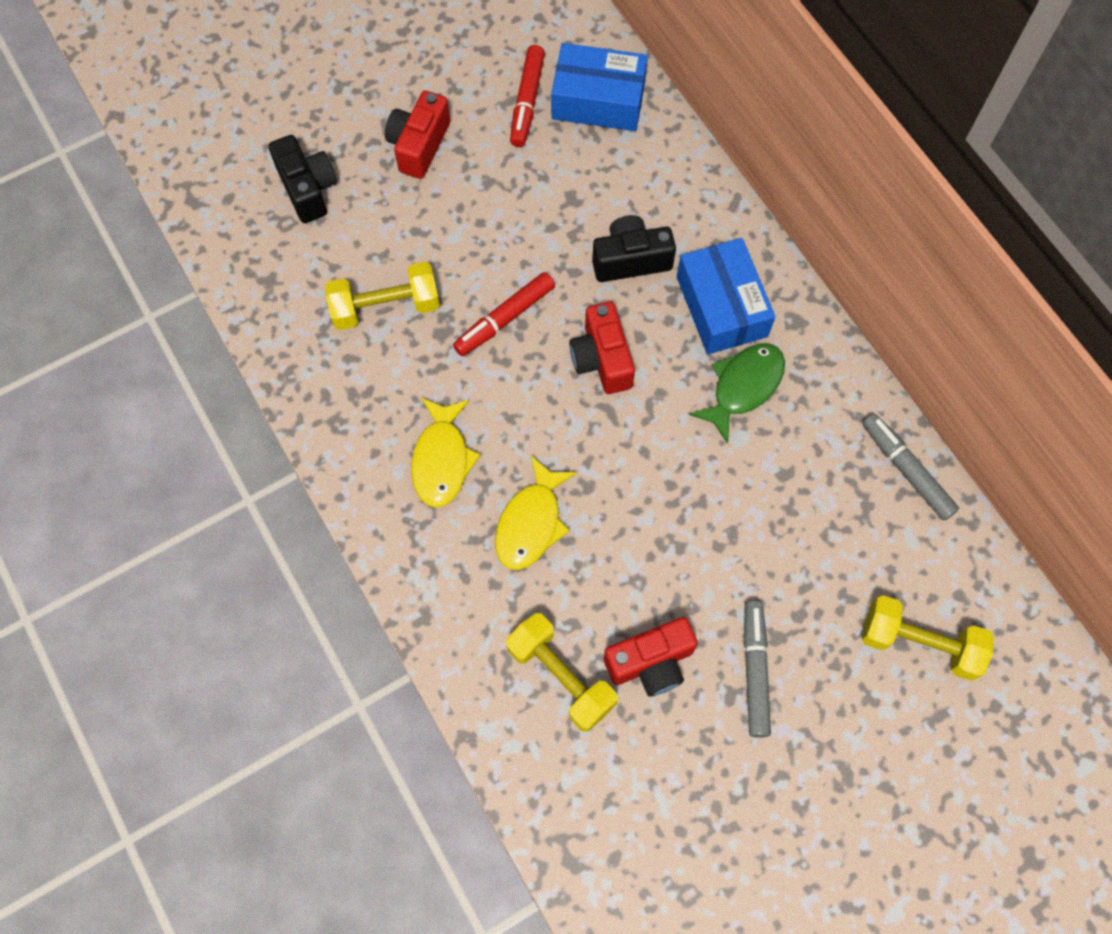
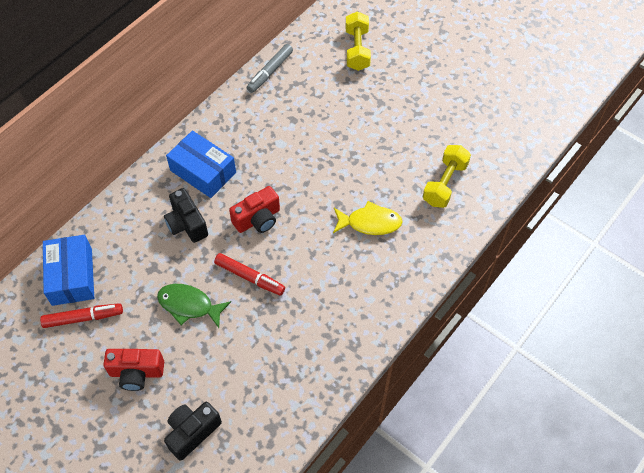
camera: 110 degrees left, 10 degrees down
(385, 307) = (265, 347): yellow dumbbell -> none
(442, 459) = (352, 279): yellow fish -> none
(651, 663) = (418, 148): red camera -> none
(721, 306) = (203, 171): blue box -> blue box turned 75 degrees clockwise
(743, 387) = (250, 149): green fish -> green fish (189, 305)
(755, 670) = (401, 107): grey marker -> none

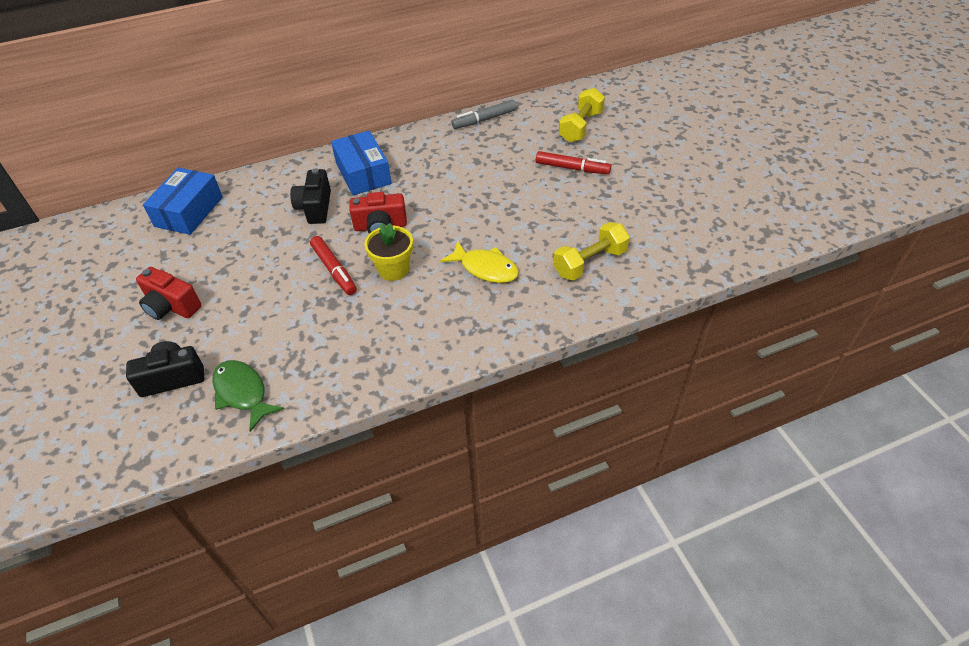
camera: 30 degrees right, 10 degrees down
(83, 318) = (169, 246): red marker -> red marker (572, 168)
(189, 305) = (262, 271): green fish -> green fish (243, 393)
(298, 255) = (393, 269): none -> yellow flower pot

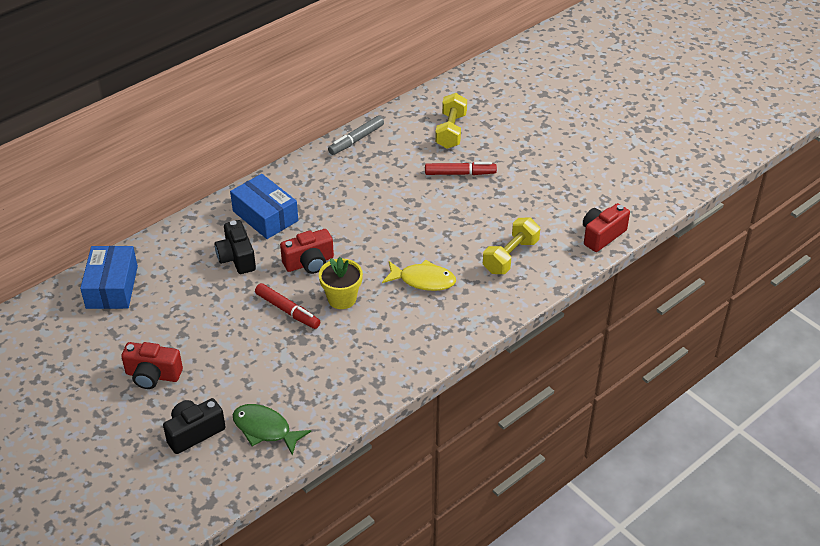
camera: 20 degrees left, 5 degrees down
(701, 261) = (602, 235): none -> red camera

